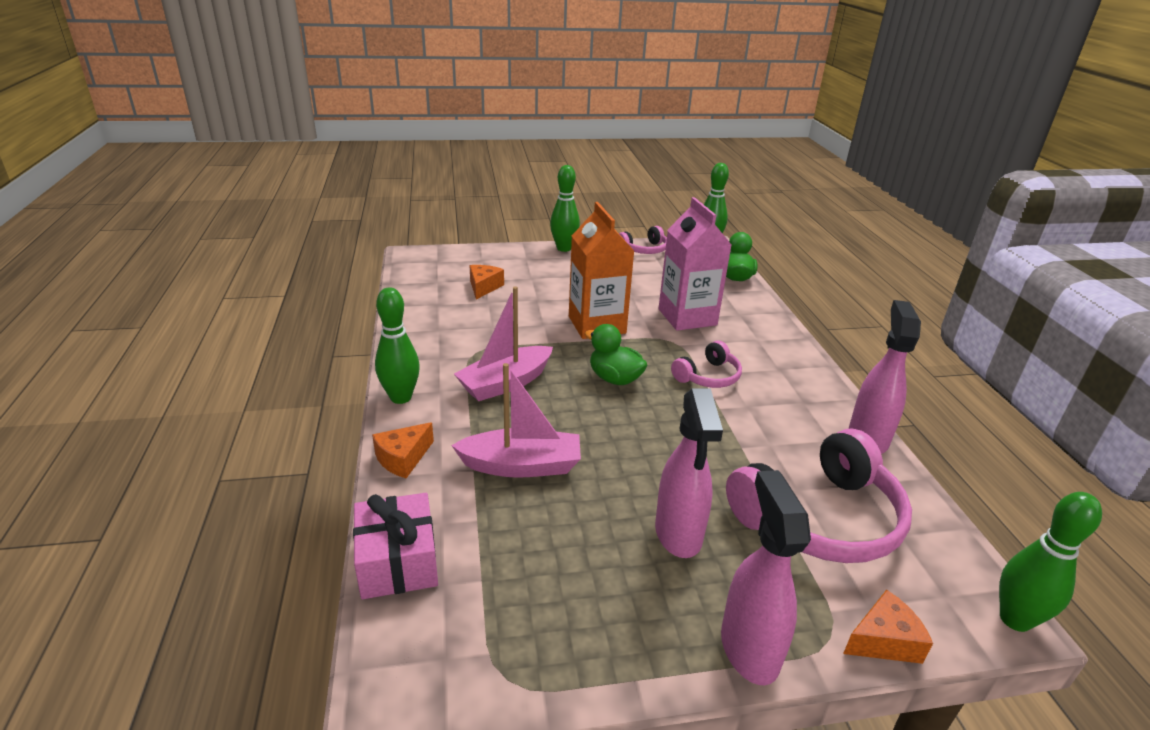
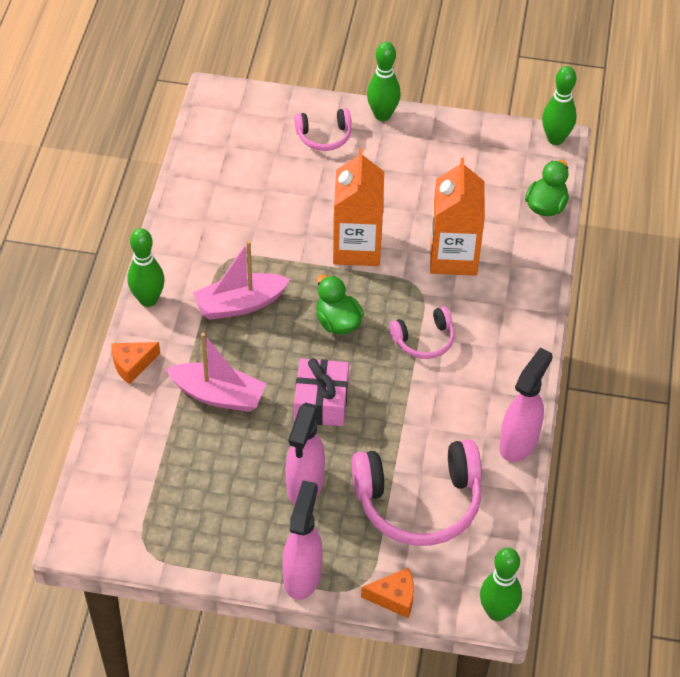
camera: 20 degrees right, 20 degrees up
(398, 561) = (105, 452): pink gift -> pink gift (321, 402)
(484, 287) = (270, 165): orange cheese -> none
(644, 249) = (472, 135): pink headphones -> pink headphones (324, 136)
(687, 317) = (453, 257): pink carton -> orange carton

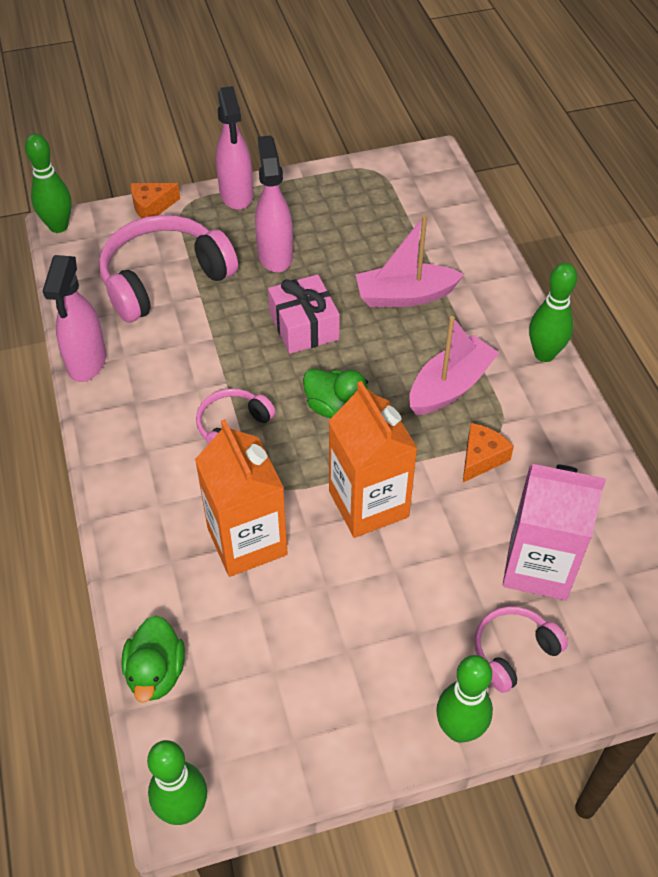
camera: 155 degrees right, 0 degrees up
(132, 365) = (505, 291): orange cheese -> orange cheese (481, 458)
(273, 170) = (538, 566): none -> pink carton

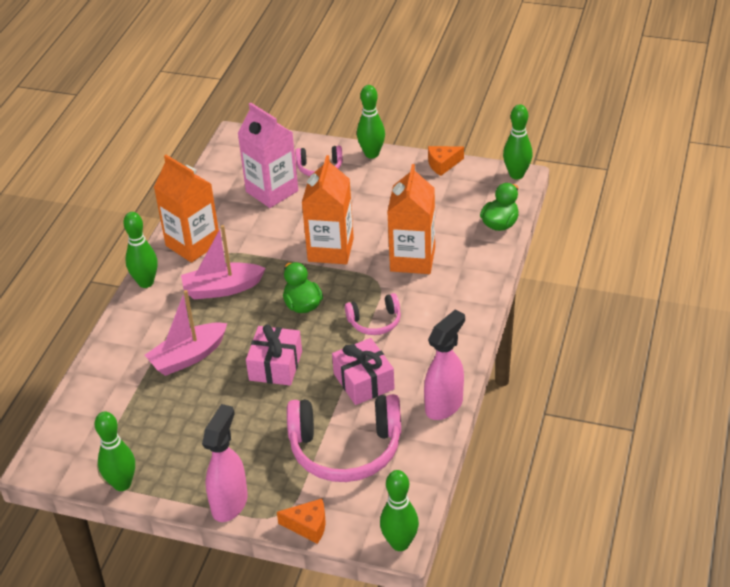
camera: 145 degrees left, 10 degrees down
(194, 350) = (363, 381): none -> pink gift
(275, 255) = (247, 430): pink spray bottle -> none
(345, 172) = (122, 484): none -> green bowling pin
(405, 296) = (188, 357): pink boat -> pink boat turned 120 degrees clockwise
(481, 458) = (246, 246): orange cheese -> orange cheese (442, 164)
(549, 428) = (193, 244): none -> orange carton

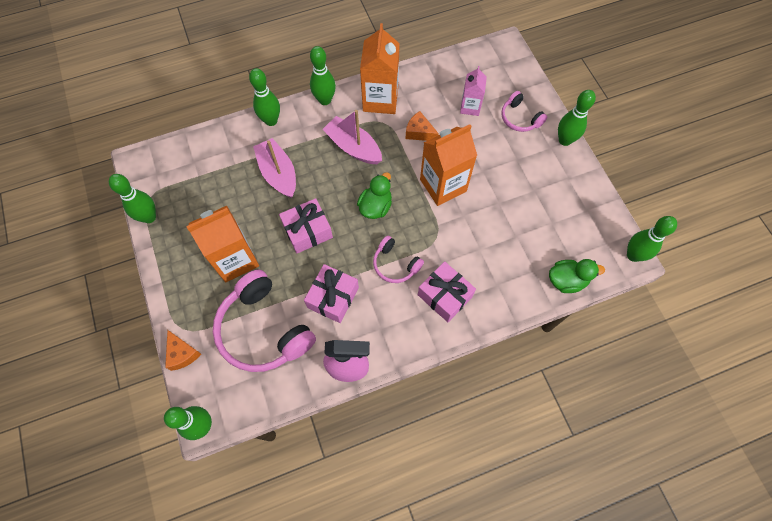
camera: 50 degrees right, 25 degrees up
(121, 333) = (271, 121): none -> green bowling pin
(188, 357) = (278, 173): pink boat -> pink boat turned 45 degrees clockwise
(230, 503) = (172, 291): pink spray bottle -> none
(272, 191) = (470, 107): pink carton -> pink carton, size x0.58
(412, 259) = (477, 245): orange carton -> orange carton (235, 259)
(438, 305) = (444, 296): none -> pink gift
(442, 164) = (597, 195): orange cheese -> orange cheese (419, 132)

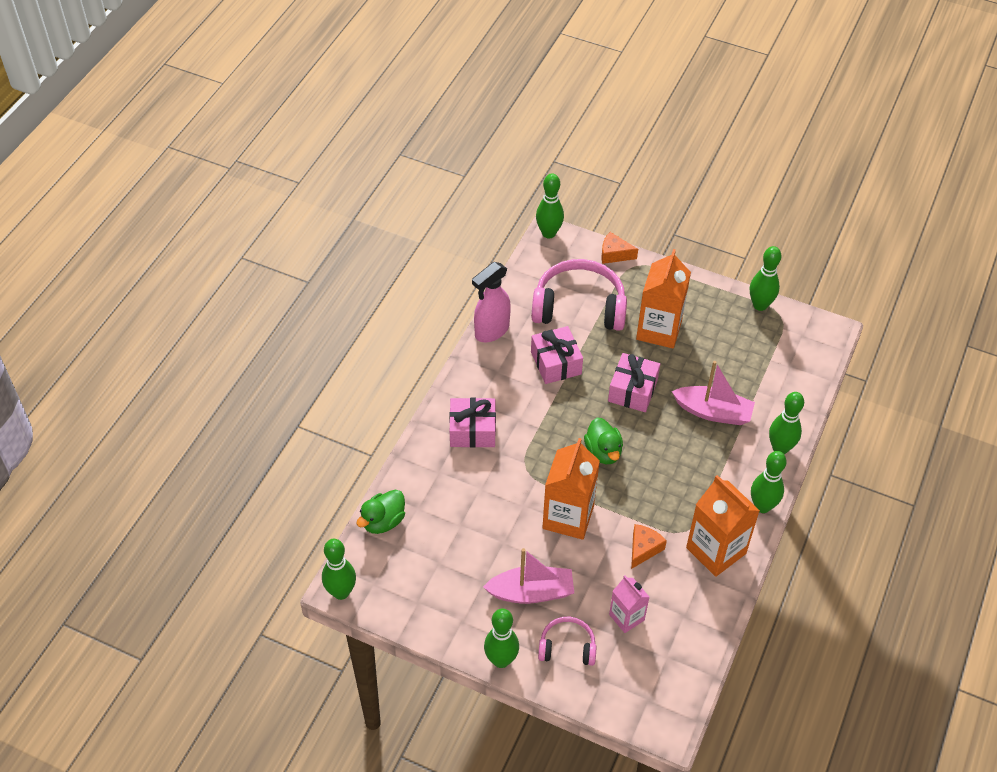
camera: 135 degrees right, 15 degrees down
(353, 147) = (683, 485): pink boat -> pink boat (531, 592)
(395, 264) = (536, 422): pink headphones -> none
(419, 132) = (643, 549): orange cheese -> orange cheese turned 45 degrees counterclockwise

